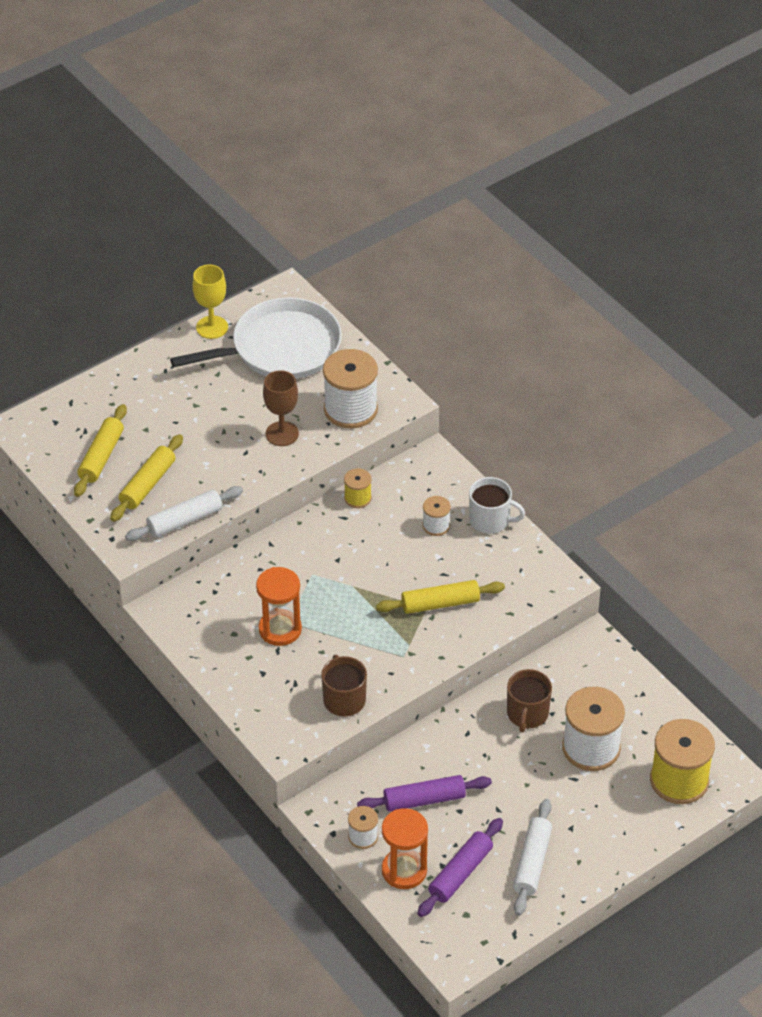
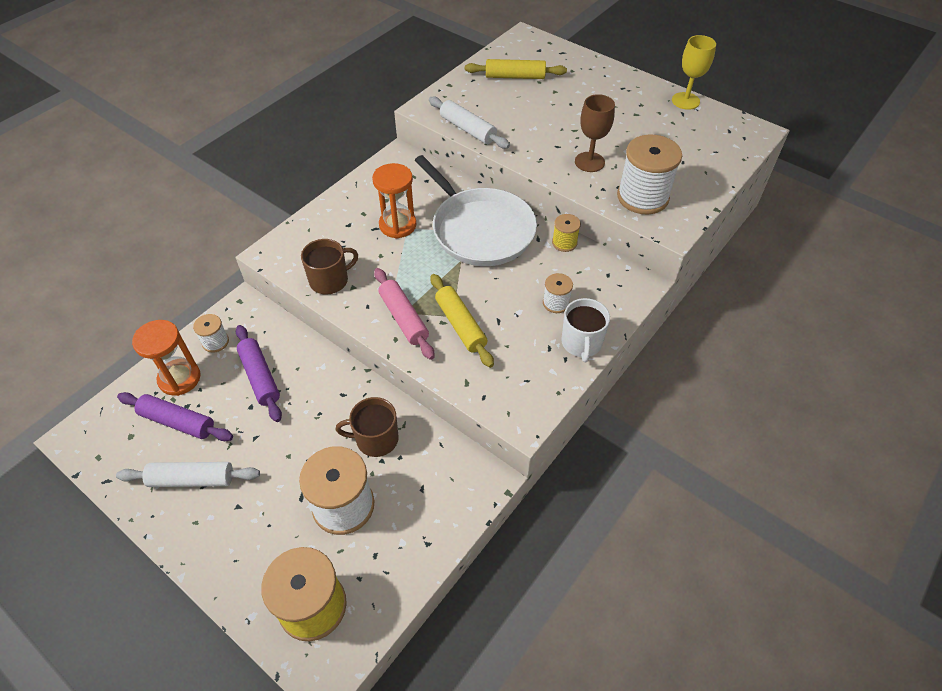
camera: 75 degrees right, 5 degrees up
(147, 484) = (497, 103): yellow rolling pin -> none
(280, 348) = (688, 141): white pan -> white pan (480, 229)
(417, 646) = (403, 318): none -> pink rolling pin

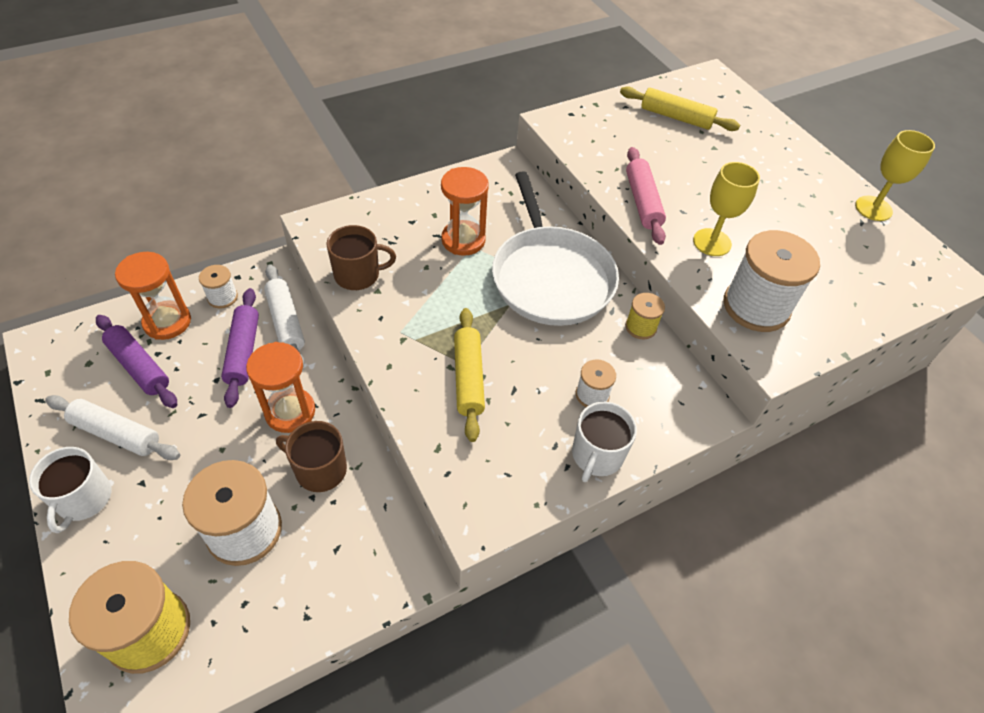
camera: 20 degrees right, 0 degrees up
(196, 538) = (83, 499): none -> white mug
(327, 407) = (290, 412): none -> orange hourglass
(403, 318) = (411, 346): pink rolling pin -> pink rolling pin (642, 202)
(468, 129) = (588, 159): white rolling pin -> white rolling pin (286, 322)
(589, 162) = (712, 242): brown goblet -> yellow goblet

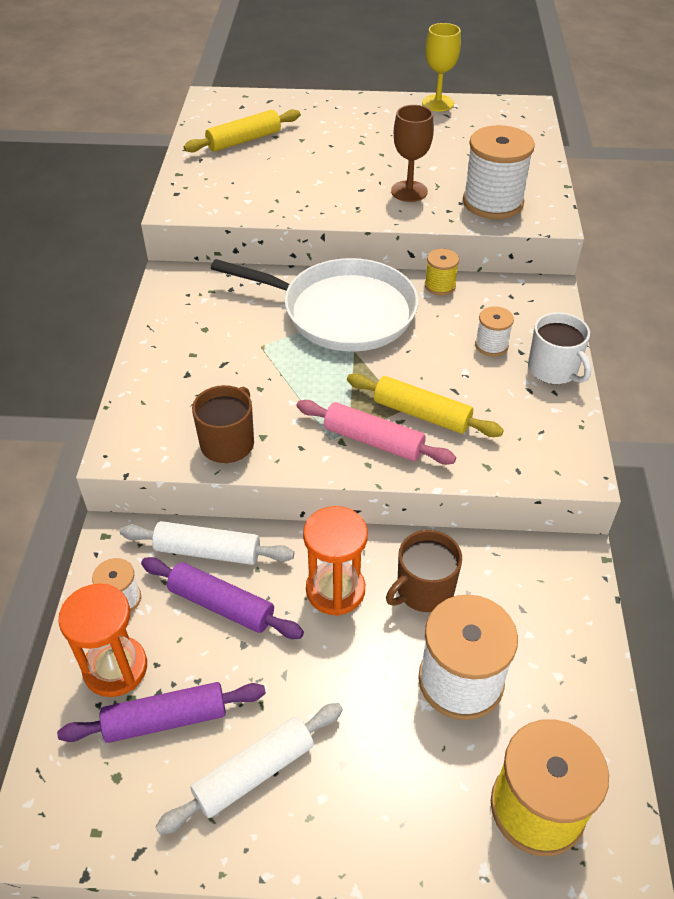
camera: 55 degrees left, 5 degrees down
(83, 499) = (329, 834): white mug -> none
(463, 240) = (246, 348): orange hourglass -> none
(642, 202) = (331, 205): pink rolling pin -> pink rolling pin (373, 441)
(712, 242) = (409, 191): yellow goblet -> brown goblet

